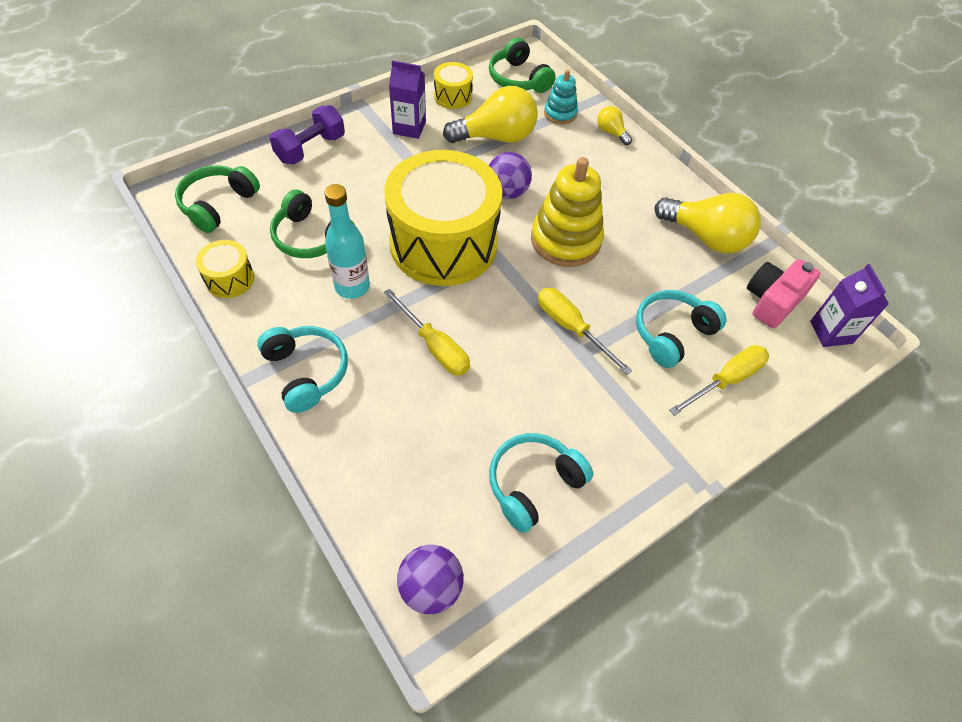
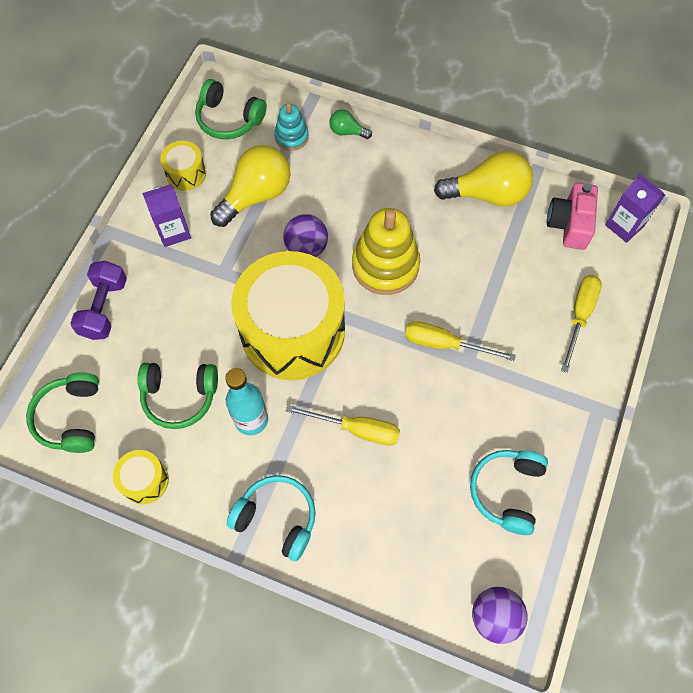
camera: 30 degrees left, 10 degrees up
(611, 132) = (347, 132): yellow light bulb -> green light bulb
(672, 333) = (518, 300): turquoise headphones -> none

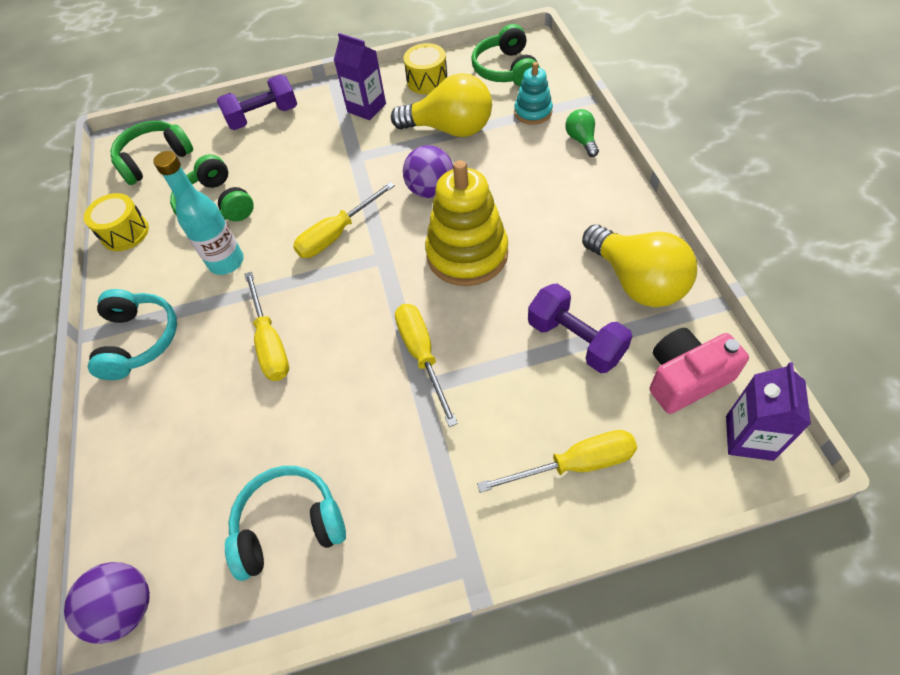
camera: 60 degrees right, 10 degrees down
(292, 331) = (337, 234): yellow drum -> yellow screwdriver
(502, 256) = (576, 340): none -> purple dumbbell

